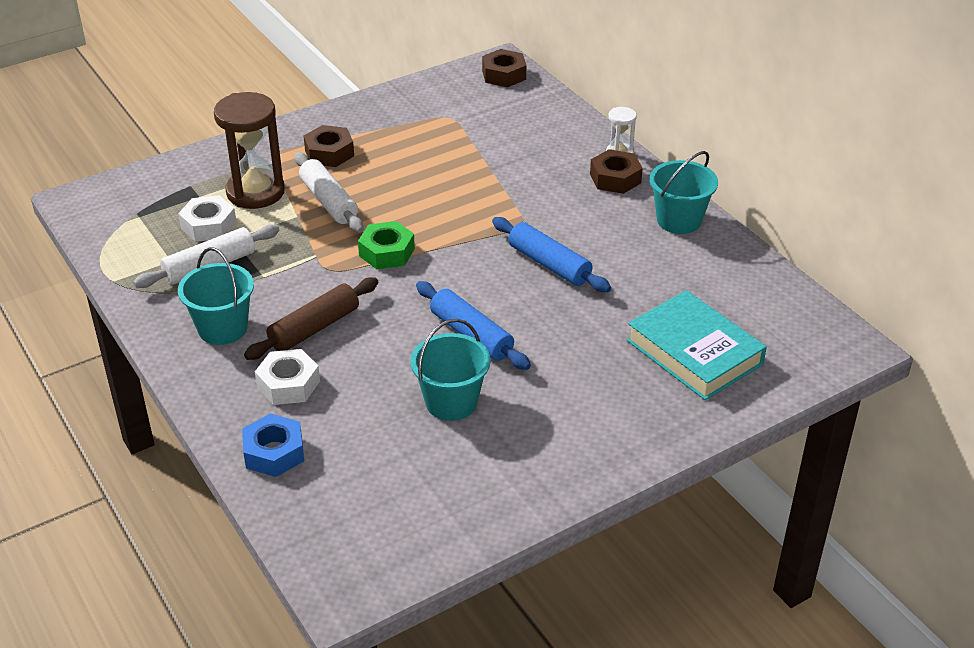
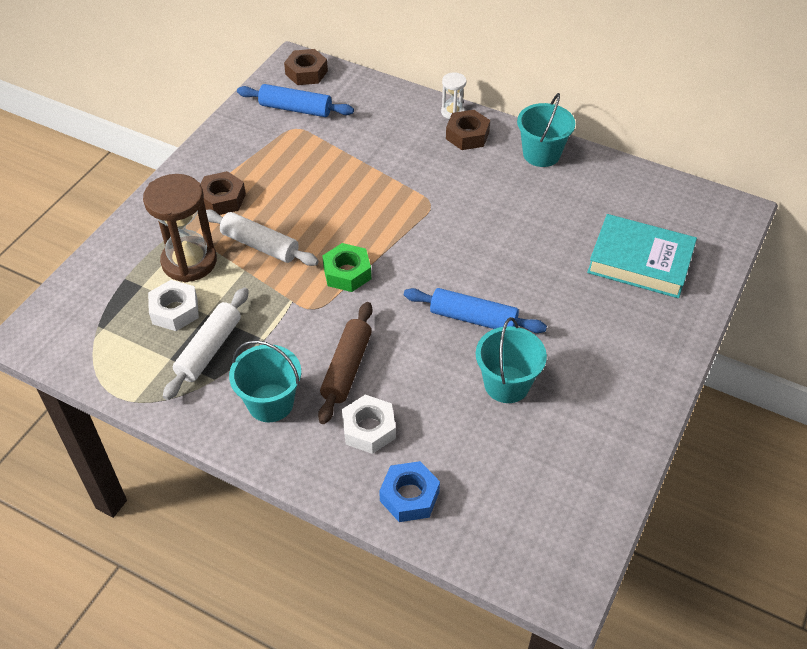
camera: 30 degrees left, 10 degrees up
(549, 264) = (480, 231): blue rolling pin -> blue rolling pin (295, 109)

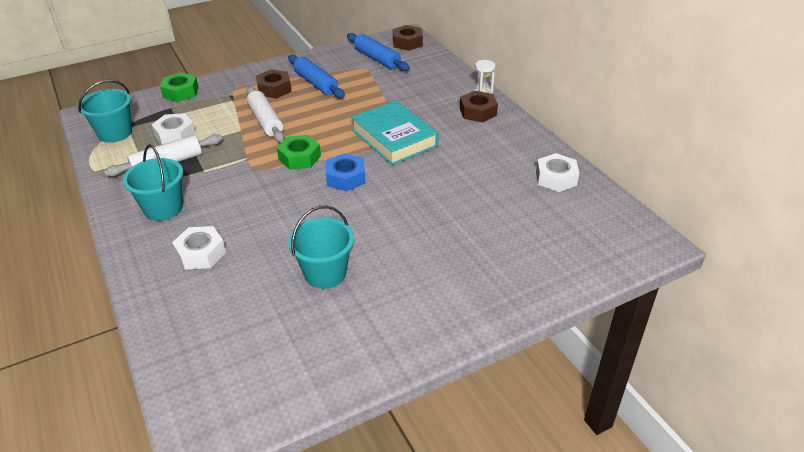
camera: 35 degrees right, 10 degrees down
(112, 252) = (181, 92): none -> green nut
(189, 262) = (215, 113): brown hourglass -> none
(347, 368) = (232, 211): brown rolling pin -> none
(409, 496) = (174, 308): blue nut -> blue nut (345, 178)
(473, 318) = (351, 221): blue rolling pin -> blue rolling pin (316, 83)
(541, 154) = (522, 142): turquoise bucket -> turquoise bucket (115, 133)
(605, 182) = (556, 178): none -> white nut
(640, 262) = (526, 241): turquoise book -> turquoise book (394, 138)

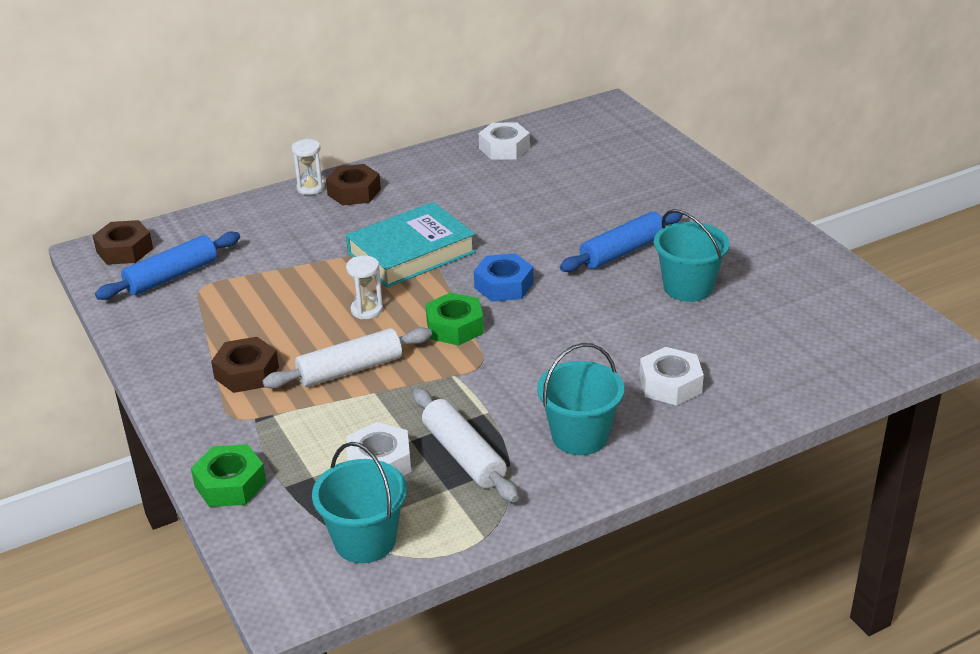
camera: 90 degrees left, 5 degrees down
(316, 83) = (238, 331): blue rolling pin -> blue rolling pin (622, 251)
(327, 124) = (367, 310): none -> white hourglass

